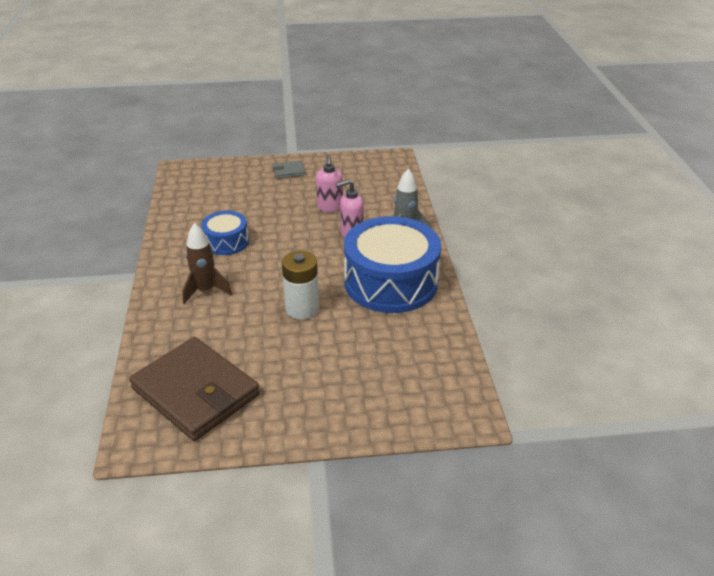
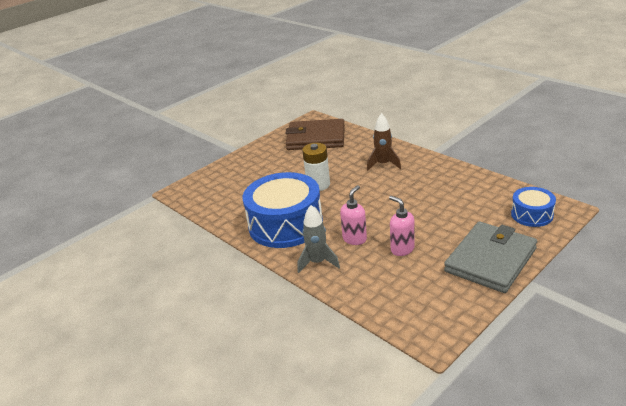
camera: 145 degrees right, 5 degrees down
(226, 242) = (423, 189): blue drum -> blue drum (532, 214)
(289, 171) = (490, 260): grey wallet -> grey wallet, size x2.39

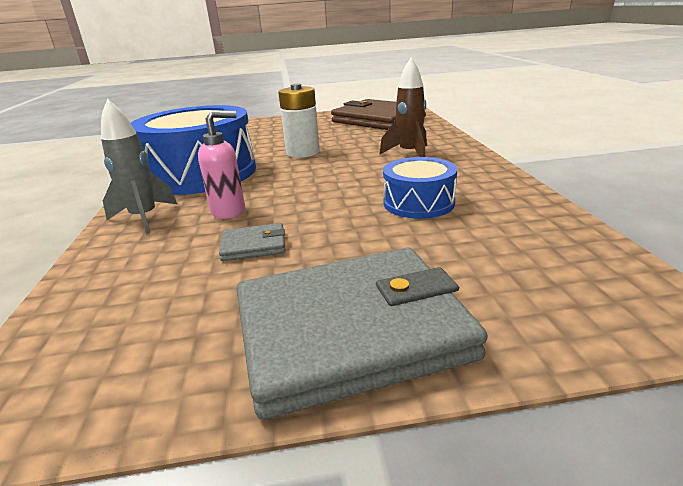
camera: 35 degrees right, 5 degrees down
(402, 249) = (254, 245): pink soap dispenser -> grey wallet
(532, 214) = (566, 290): blue drum -> blue drum (418, 203)

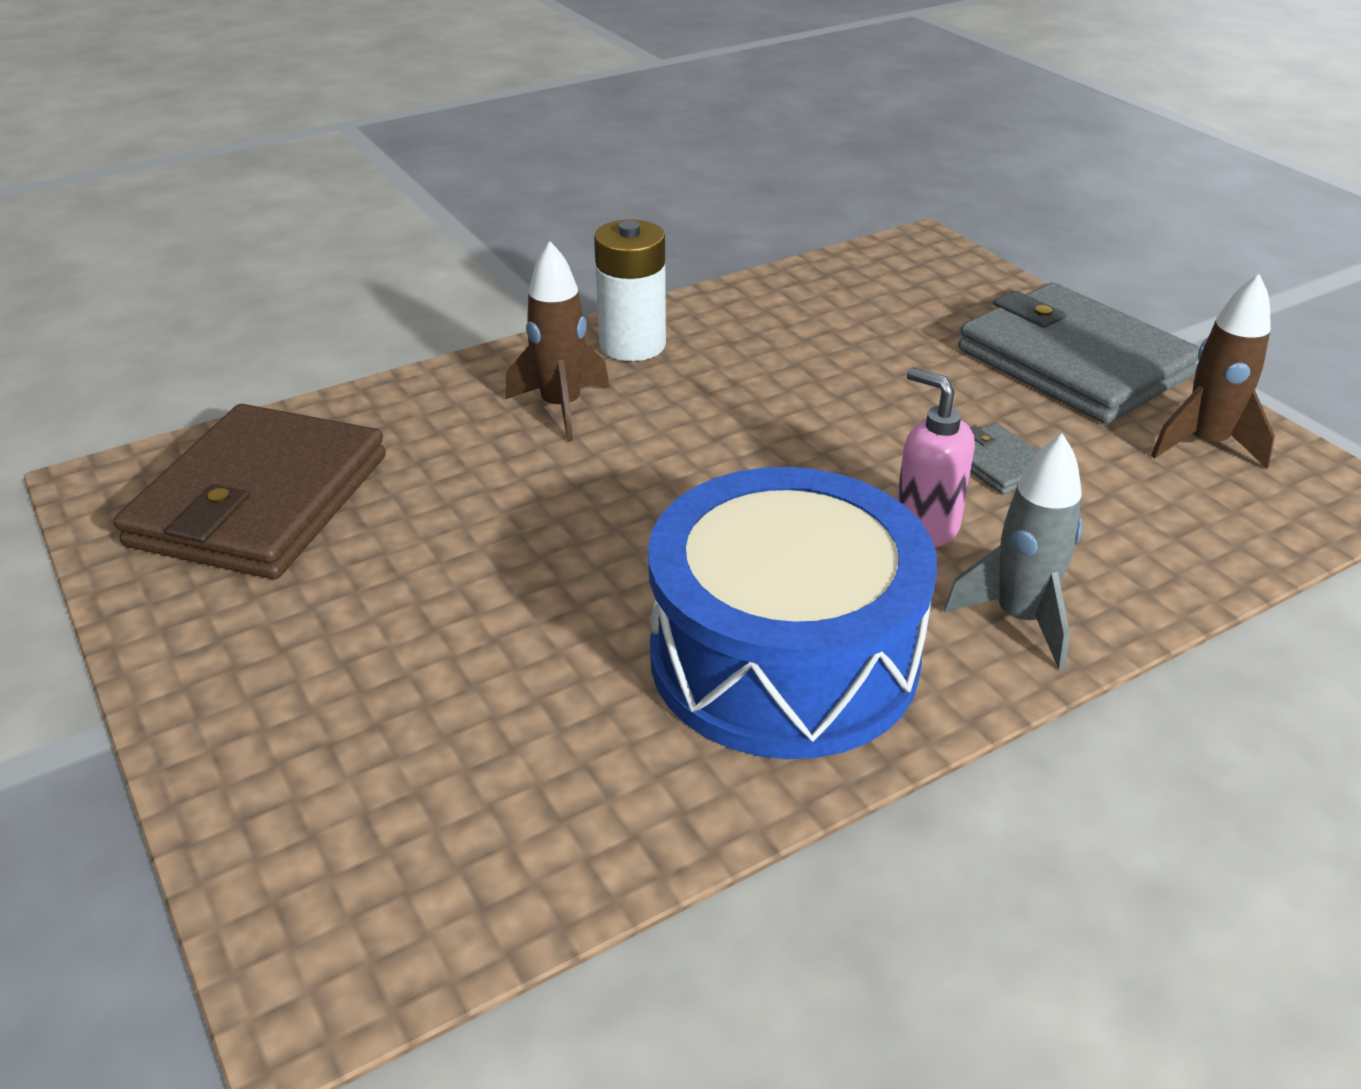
camera: 115 degrees left, 10 degrees up
(160, 355) = (1205, 444): none -> brown rocket
(303, 152) = (584, 547): white battery -> white battery (632, 345)
(418, 203) = (785, 368): blue drum -> none

